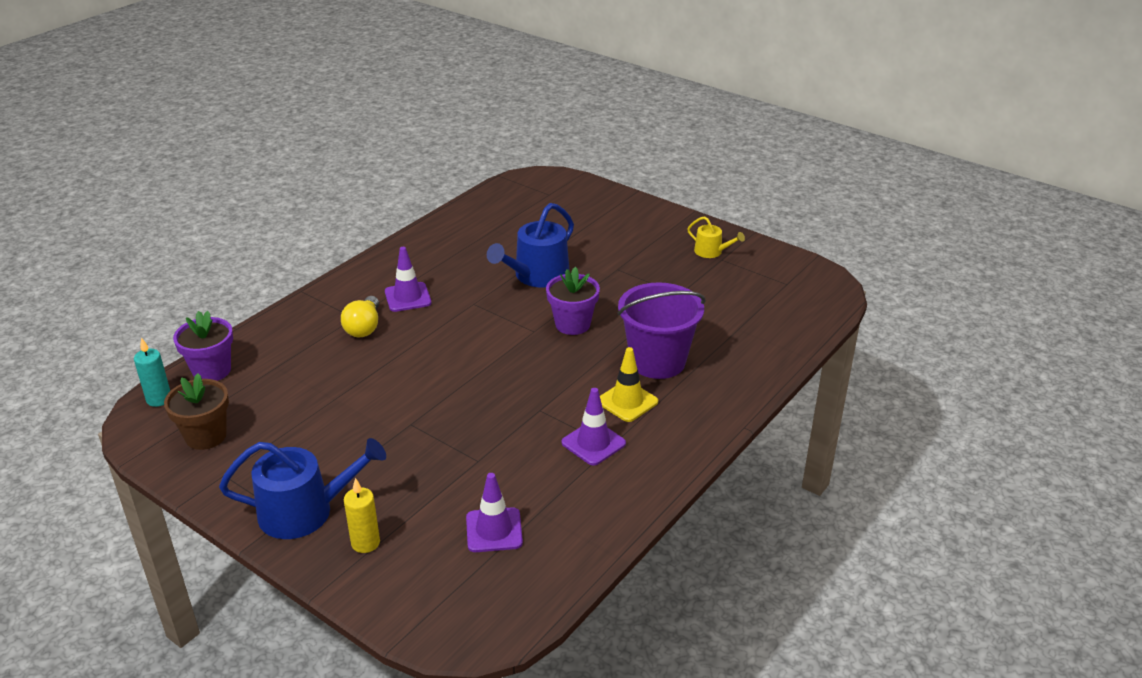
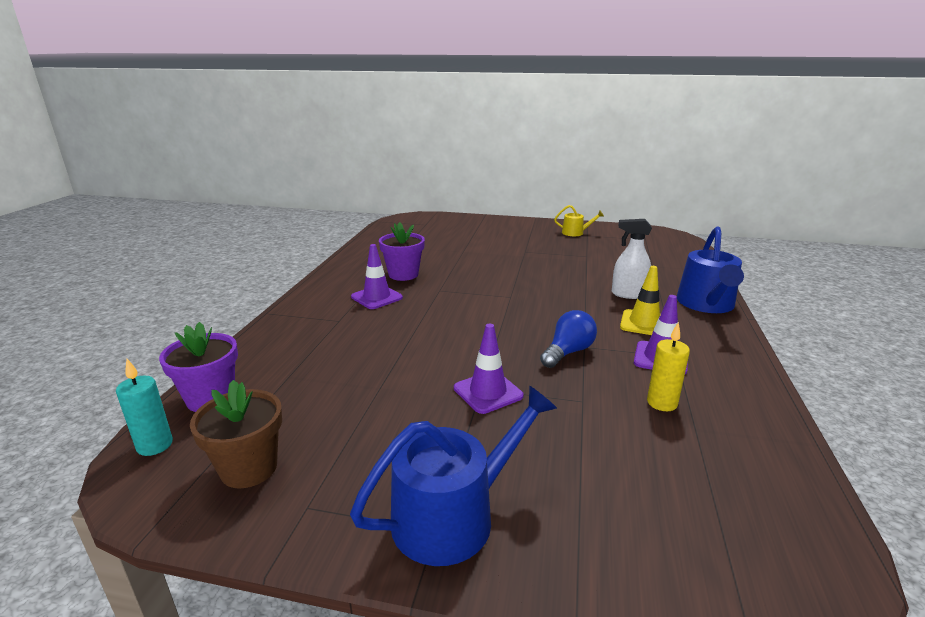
camera: 25 degrees left, 10 degrees down
(364, 327) = (356, 325): yellow light bulb -> none
(365, 543) = (565, 527): yellow candle -> yellow candle (662, 403)
(494, 530) = (679, 460): purple traffic cone -> purple traffic cone (488, 392)
(518, 411) = (568, 352): none -> blue light bulb
(537, 276) = (471, 265): blue watering can -> blue watering can (706, 304)
(572, 324) = (535, 286): purple flower pot -> purple flower pot (403, 274)
(657, 361) = (628, 294): purple bucket -> white spray bottle

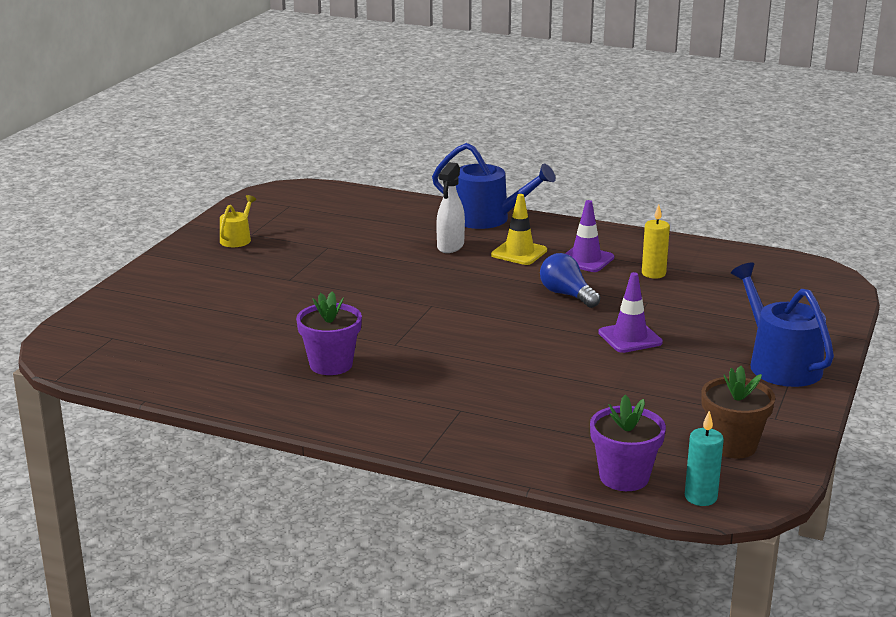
camera: 80 degrees left, 0 degrees up
(377, 297) = (401, 385): purple traffic cone -> none

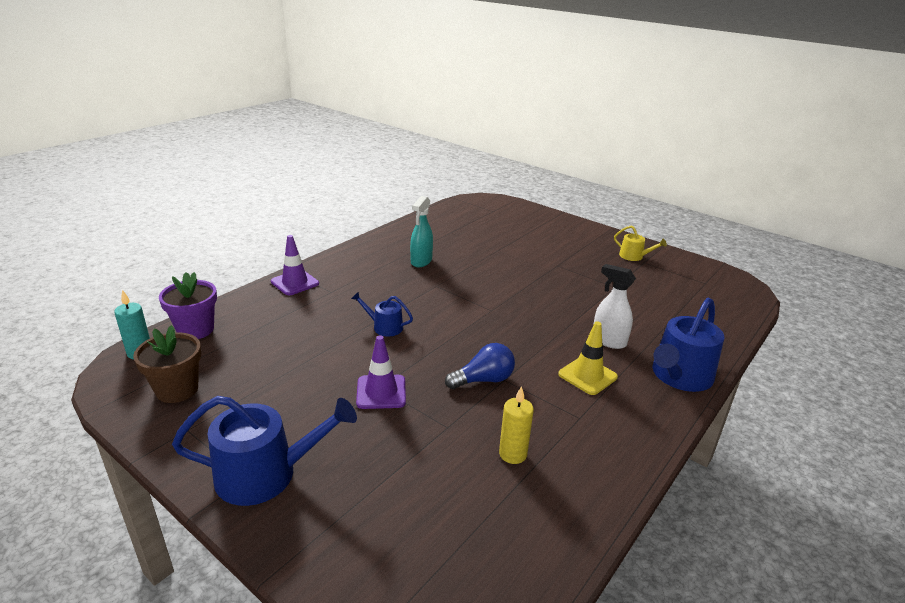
camera: 105 degrees right, 5 degrees up
(331, 364) = (421, 261): purple flower pot -> turquoise spray bottle
(516, 358) = (384, 327): none -> blue watering can
(586, 260) = (561, 414): purple traffic cone -> purple traffic cone (295, 283)

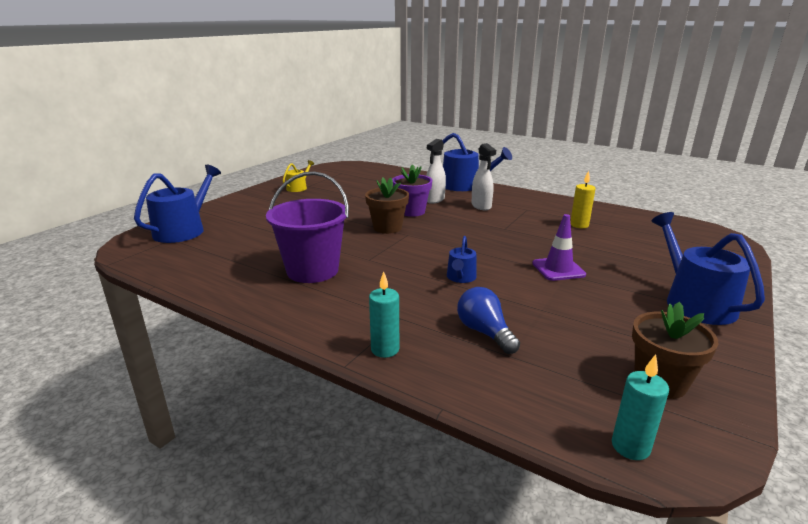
camera: 95 degrees left, 5 degrees down
(195, 330) = (543, 408): purple flower pot -> purple flower pot (411, 211)
(295, 283) = (385, 349): purple traffic cone -> turquoise candle
(421, 261) = (312, 270): turquoise spray bottle -> purple bucket
(484, 380) = (511, 234): blue light bulb -> blue light bulb (484, 332)
(511, 213) = (183, 230): none -> blue watering can
(511, 300) = (387, 228): none -> brown flower pot
(587, 375) = (481, 206): yellow traffic cone -> white spray bottle

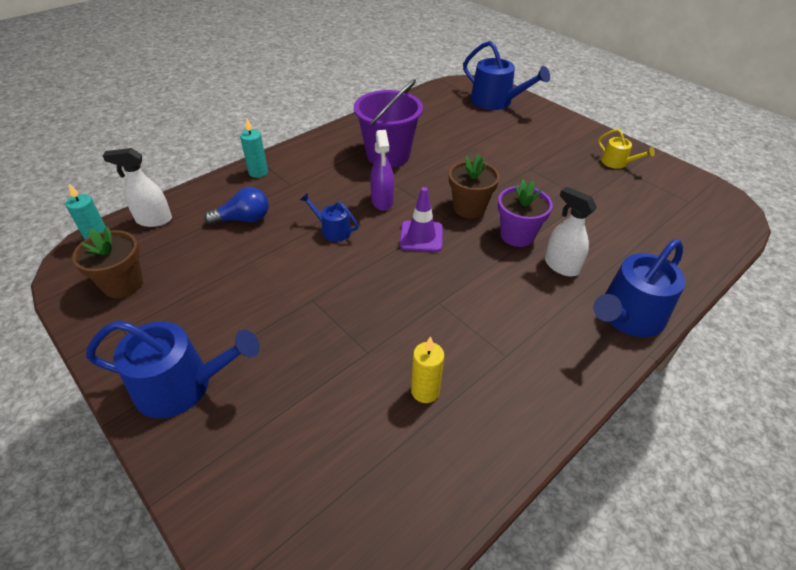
camera: 105 degrees right, 20 degrees up
(400, 262) = (382, 201): none -> purple spray bottle
(481, 206) = (527, 306): white spray bottle -> white spray bottle (154, 220)
(558, 269) = (311, 305): purple traffic cone -> purple traffic cone (421, 236)

